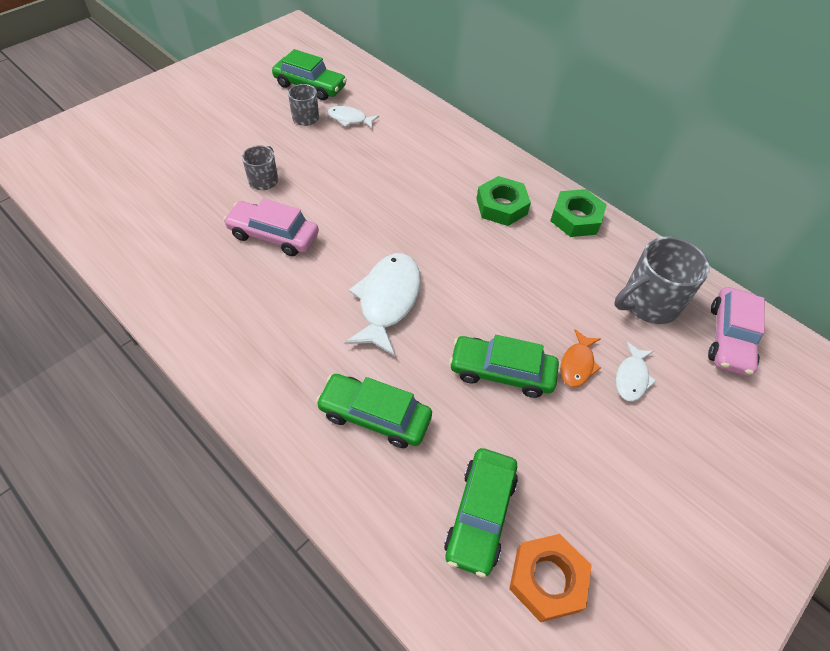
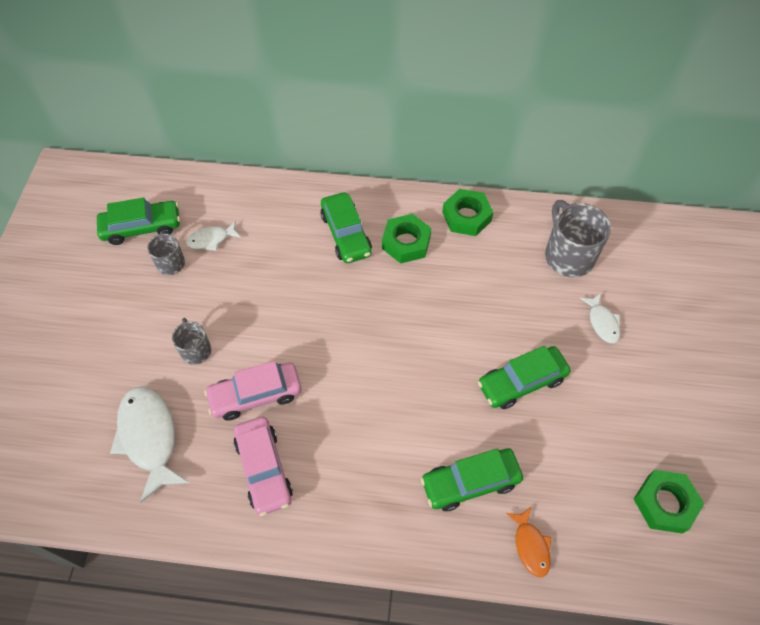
camera: 35 degrees left, 5 degrees up
(387, 301) = (396, 385): white fish -> white fish (149, 437)
(480, 515) = (594, 495): green car -> green car (346, 234)
(547, 579) = (664, 503): orange nut -> green nut
(577, 364) = (563, 338): orange fish -> orange fish (530, 546)
(648, 303) = (568, 255): grey mug -> grey mug turned 135 degrees clockwise
(729, 338) = (634, 247): pink car -> pink car (264, 469)

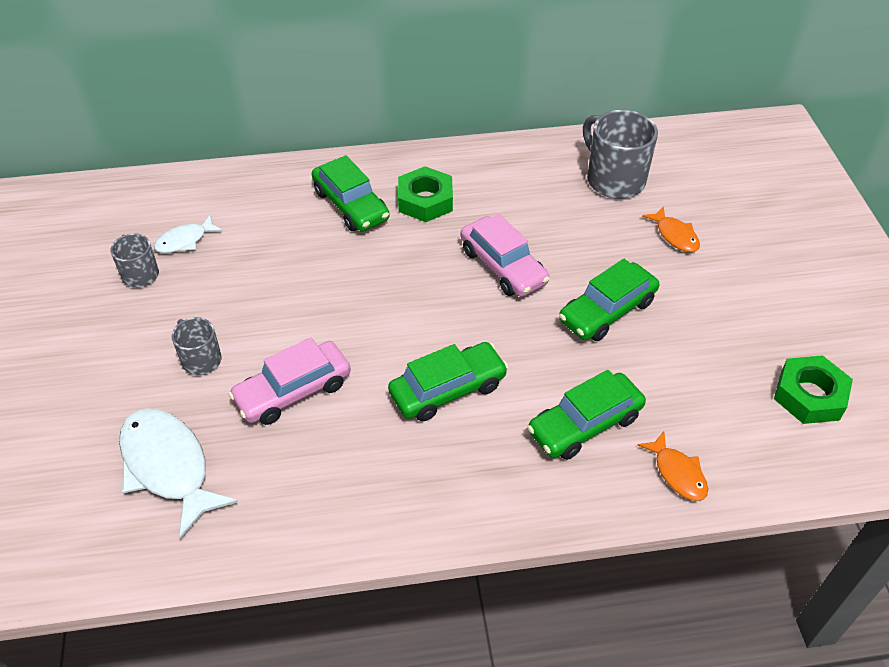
camera: 15 degrees left, 10 degrees down
(142, 227) = (91, 244): green car -> green car (448, 389)
(264, 469) = (329, 467): pink car -> pink car (503, 266)
(466, 216) = (486, 163): green nut -> none
(602, 322) = (675, 235): white fish -> orange fish

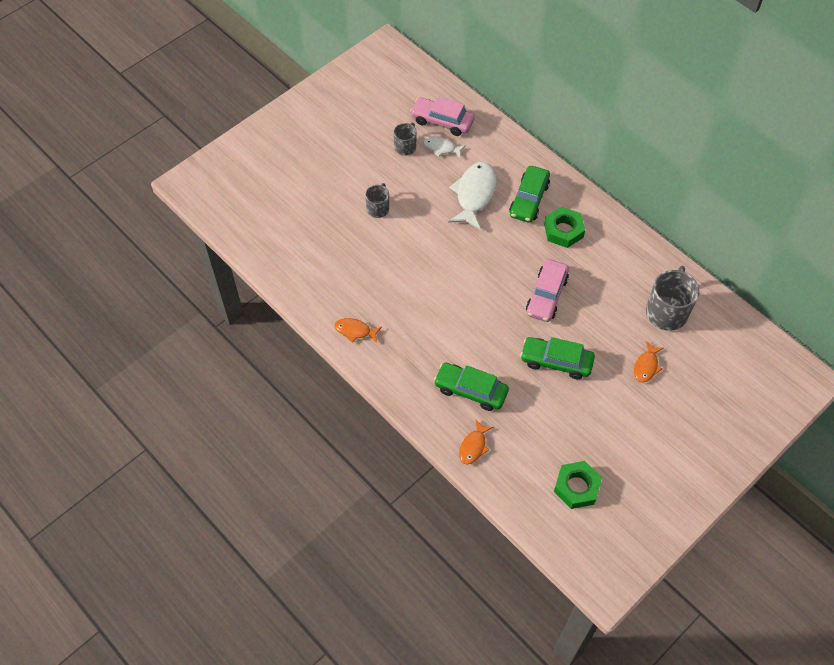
camera: 55 degrees right, 10 degrees up
(168, 467) = (315, 239): white fish -> white fish (474, 194)
(293, 391) = (390, 257): pink car -> pink car (442, 121)
(375, 509) = (355, 331): none -> orange fish
(448, 389) = (443, 319): green car -> none

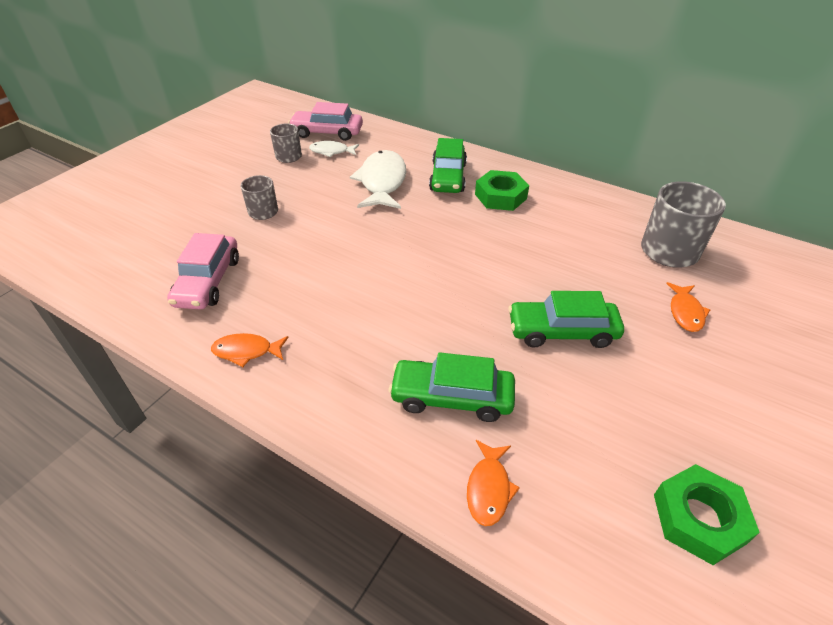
camera: 15 degrees left, 15 degrees down
(546, 295) = (511, 260): pink car -> pink car (208, 281)

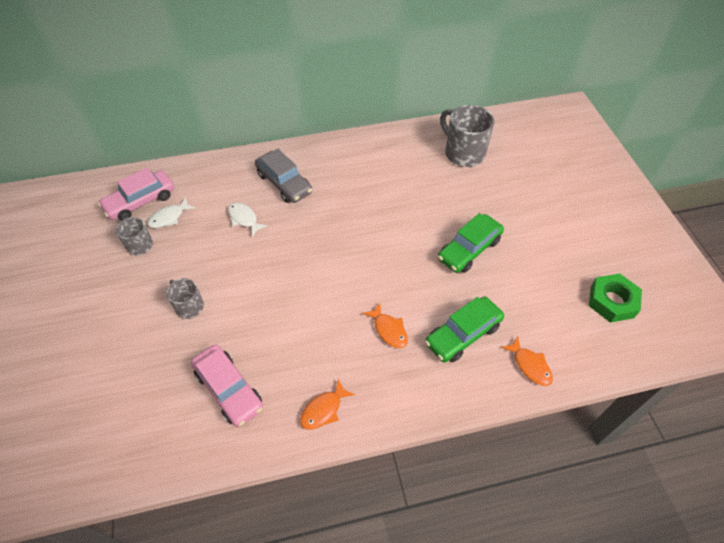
camera: 45 degrees left, 10 degrees up
(382, 182) = (244, 219): white fish -> white fish, size x0.53
(448, 177) = (284, 183): green car -> grey car
(500, 196) = (335, 176): green nut -> none
(685, 312) = (509, 191): orange fish -> orange fish (389, 330)

